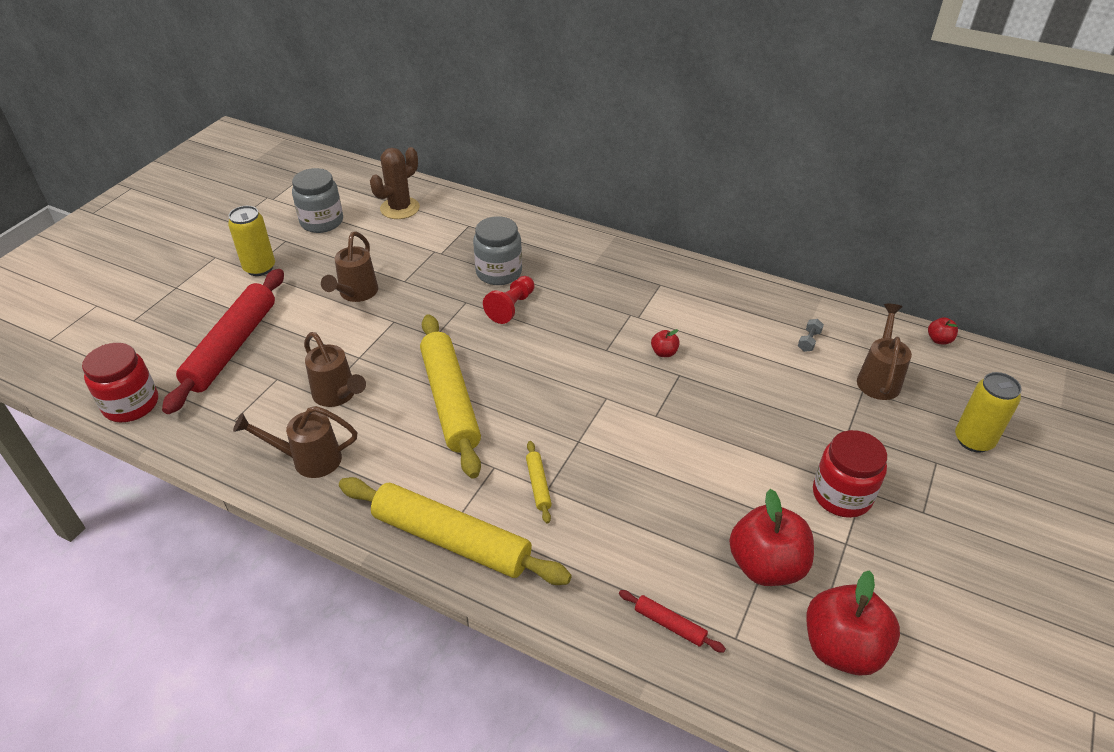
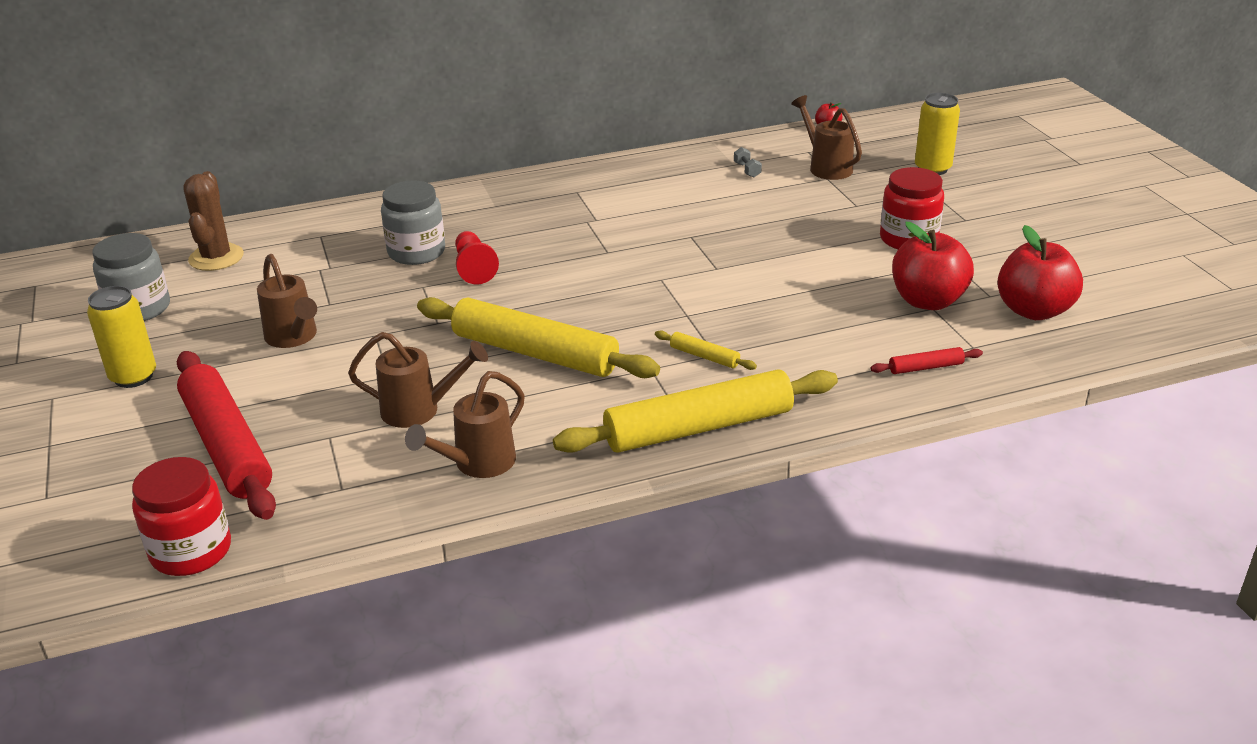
camera: 45 degrees left, 10 degrees down
(664, 352) = (656, 230): red apple -> none

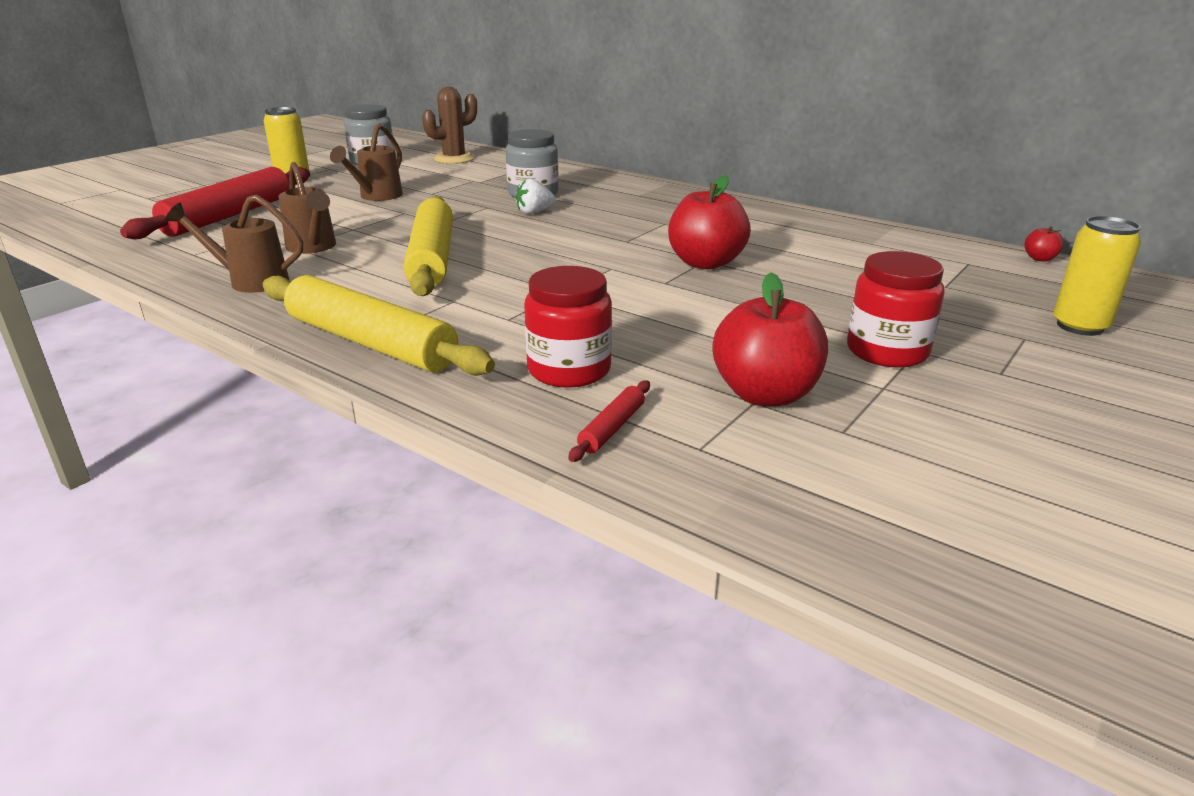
camera: 55 degrees right, 5 degrees down
(191, 551) = (100, 239): red jar -> red jar (569, 370)
(474, 268) = (534, 212): red pawn -> white strawberry
(704, 356) = (498, 315): yellow rolling pin -> none
(747, 170) = (871, 250): grey dumbbell -> none
(826, 167) = (955, 277): brown watering can -> none
(925, 367) = (612, 428): red rolling pin -> red rolling pin turned 75 degrees clockwise
(1033, 311) = (855, 471): red apple -> red apple (705, 263)

